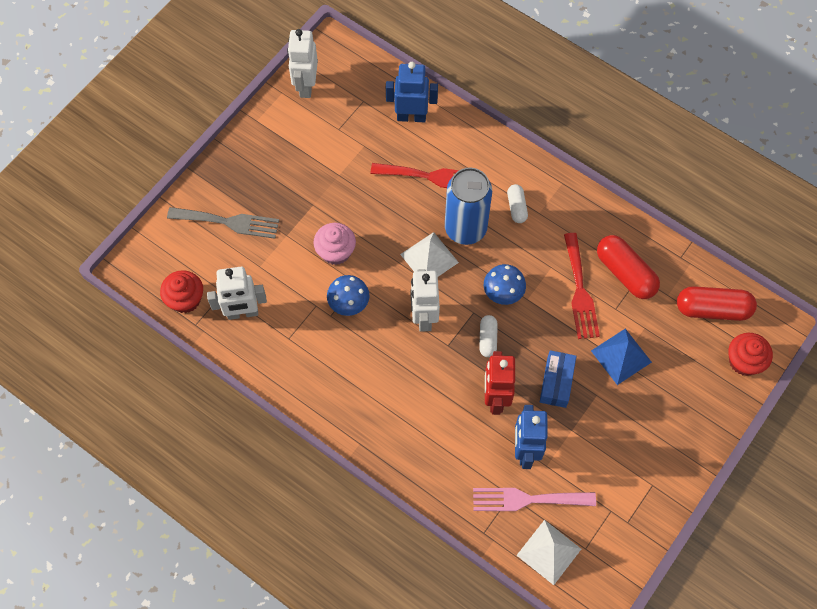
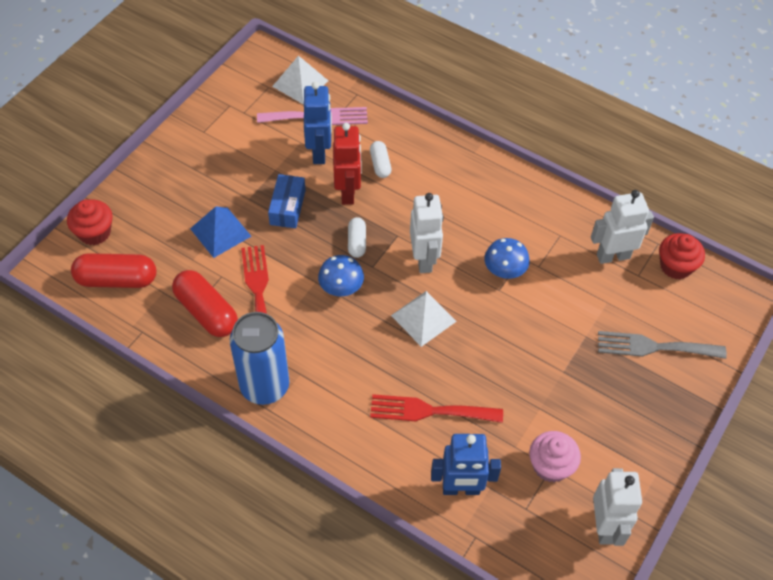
camera: 175 degrees right, 10 degrees down
(335, 251) = (527, 320): pink cupcake -> pink cupcake (550, 466)
(465, 228) = (385, 352): blue can -> blue can (264, 386)
(516, 207) = (326, 379): white capsule -> white capsule (380, 164)

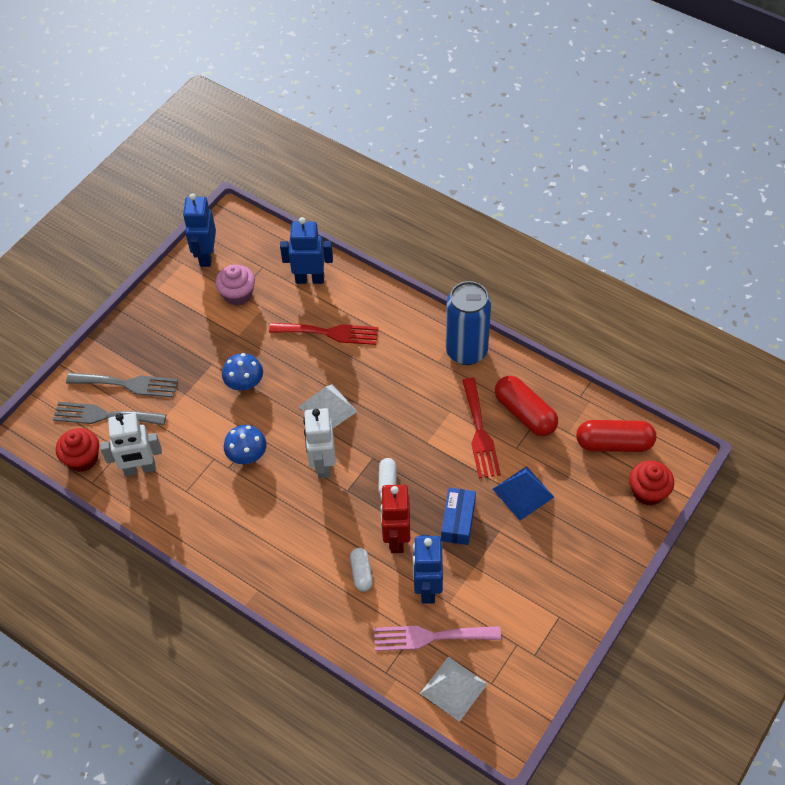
camera: 175 degrees left, 0 degrees up
(341, 287) = (402, 437): blue mushroom -> blue mushroom (244, 382)
(605, 526) = (206, 256): white robot -> blue robot
(668, 311) = (104, 415): none -> grey fork

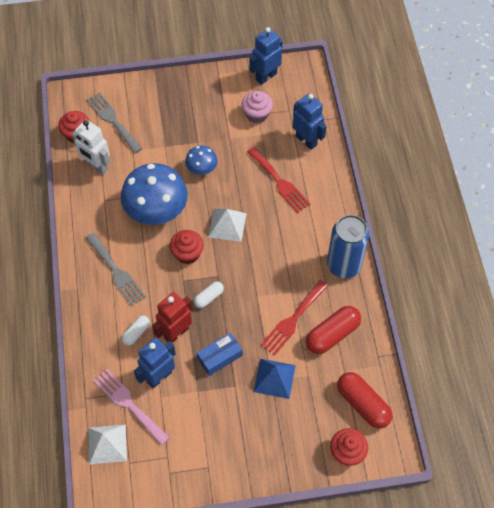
camera: 45 degrees right, 5 degrees up
(127, 384) = (143, 114): grey fork -> grey fork (116, 272)
(247, 454) = (156, 210): blue mushroom -> blue mushroom, size x2.00
(323, 464) = (187, 253): white robot -> red cupcake
(525, 413) = (332, 334): red capsule -> red capsule turned 45 degrees clockwise

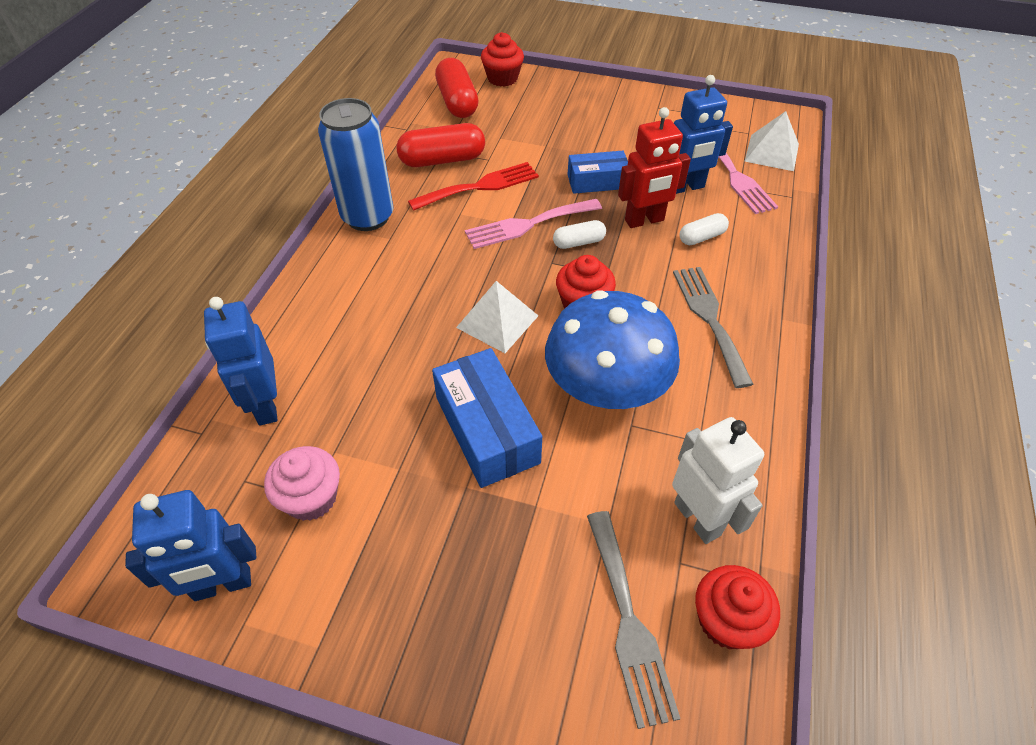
camera: 155 degrees left, 10 degrees down
(202, 168) = (487, 430): blue mushroom -> blue box
(245, 299) = (528, 224): none -> pink fork
(274, 378) = (540, 146): blue pyramid -> none
(279, 182) = (368, 353): red fork -> none

